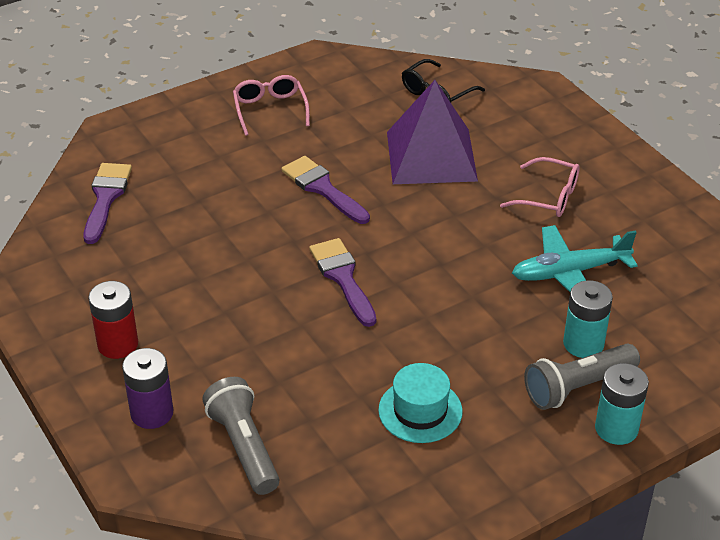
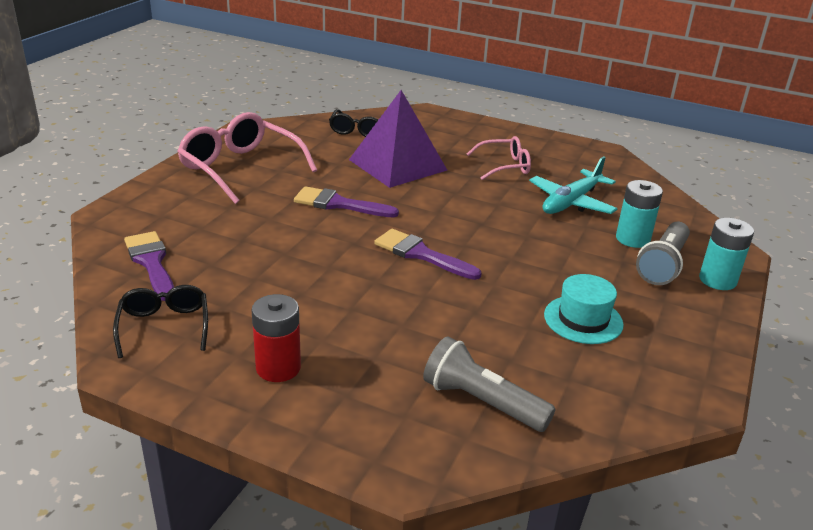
camera: 35 degrees left, 10 degrees down
(66, 269) = (164, 327): none -> black glasses
(152, 413) = (370, 410): purple battery -> none
(270, 110) = (241, 168): pink glasses -> pink glasses, size x1.73

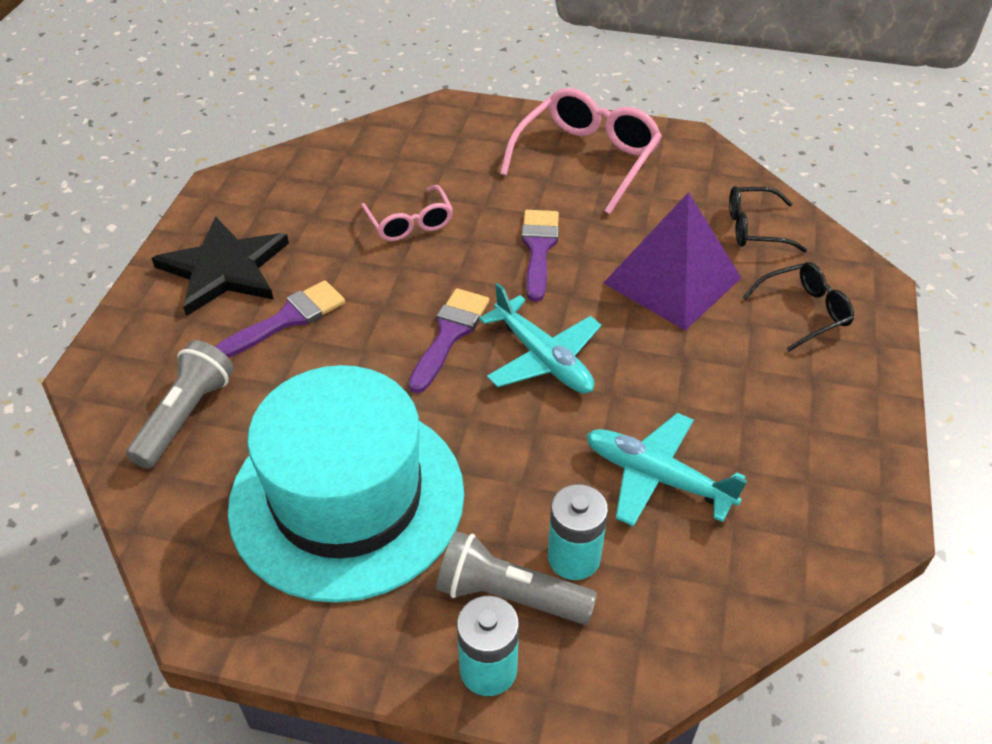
camera: 80 degrees right, 15 degrees up
(151, 262) = (371, 155): purple brush -> purple brush (288, 319)
(164, 327) = (273, 190): black glasses -> black glasses (803, 312)
(278, 368) = (224, 269): red battery -> black star
(458, 221) = (543, 358): none -> turquoise plane
(504, 166) = (735, 390): pink glasses -> pink glasses (409, 222)
(583, 319) = (347, 498): turquoise hat -> turquoise hat, size x2.35

